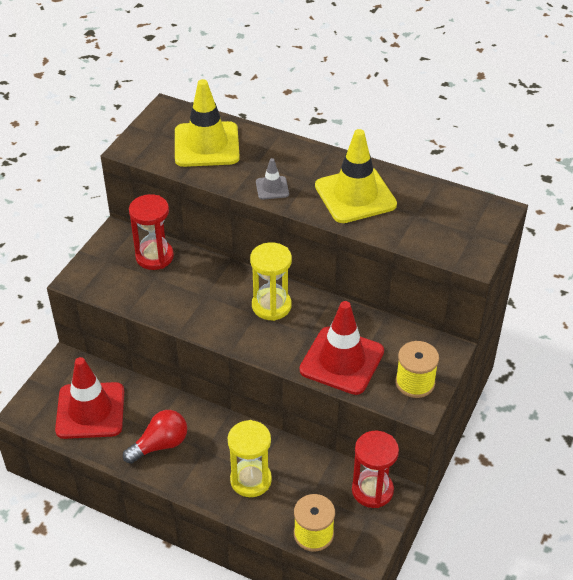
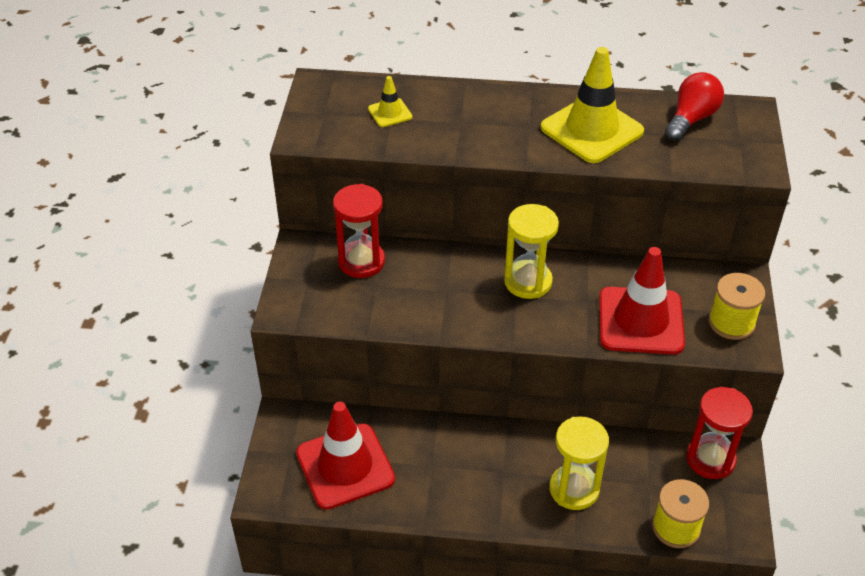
camera: 20 degrees left, 0 degrees up
(160, 445) = (449, 481): red light bulb -> red light bulb (691, 119)
(206, 145) = (390, 113): yellow traffic cone -> yellow traffic cone, size x0.46
(272, 188) = (495, 143): grey traffic cone -> none

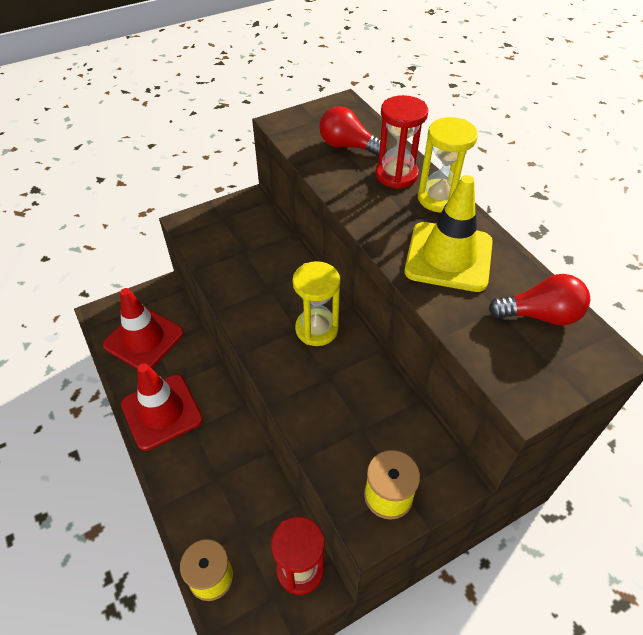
camera: 55 degrees right, 5 degrees up
(361, 261) = (260, 233): red hourglass -> red hourglass (396, 175)
(390, 113) = (348, 146): yellow traffic cone -> red light bulb
(574, 489) = (205, 482): yellow hourglass -> yellow hourglass (439, 198)
(640, 321) = (334, 423): red traffic cone -> red traffic cone (162, 412)

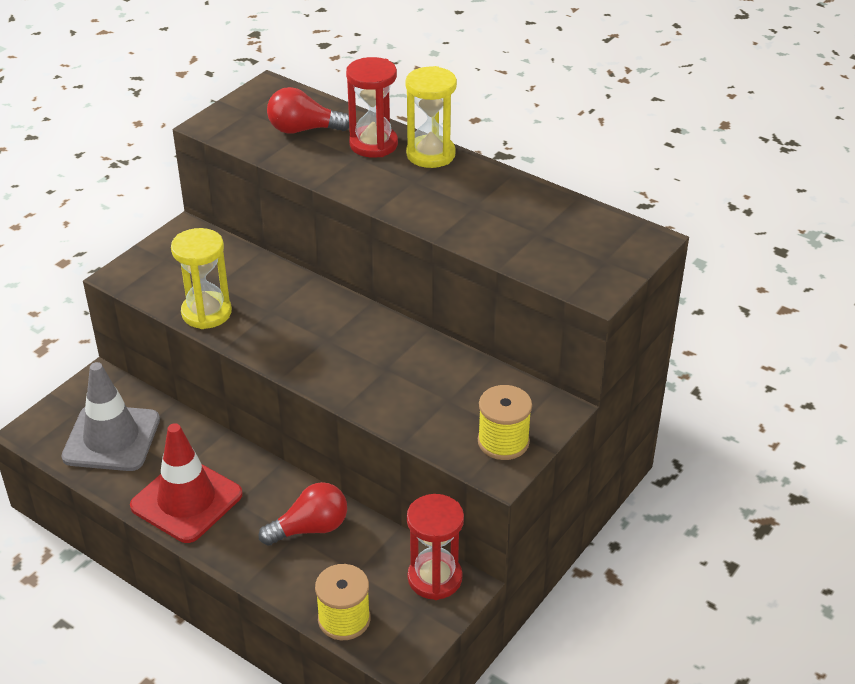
camera: 25 degrees left, 10 degrees down
(144, 339) = (111, 438): red traffic cone -> grey traffic cone
(316, 329) = (348, 332): yellow hourglass -> yellow hourglass (206, 313)
(448, 257) = (469, 203): yellow traffic cone -> none
(540, 315) = (577, 226): red light bulb -> red light bulb (310, 528)

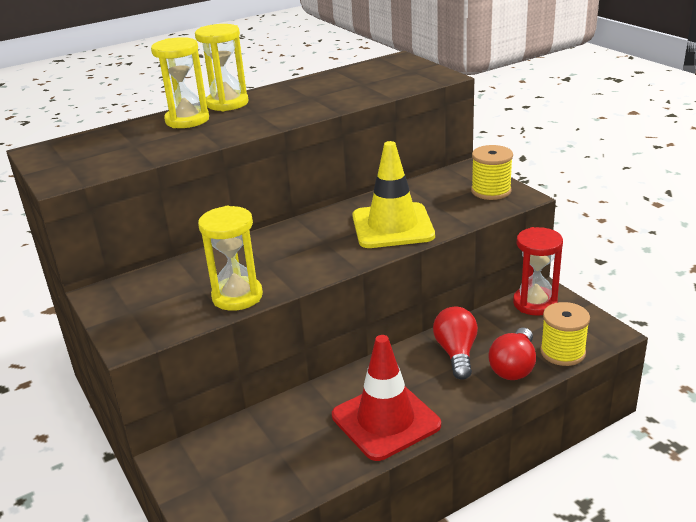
camera: 65 degrees left, 10 degrees down
(111, 438) = (268, 462): grey traffic cone -> none
(303, 130) = (128, 143): red light bulb -> red light bulb (514, 367)
(373, 144) = (187, 120): red hourglass -> yellow hourglass
(380, 379) = (392, 226): none -> yellow traffic cone

